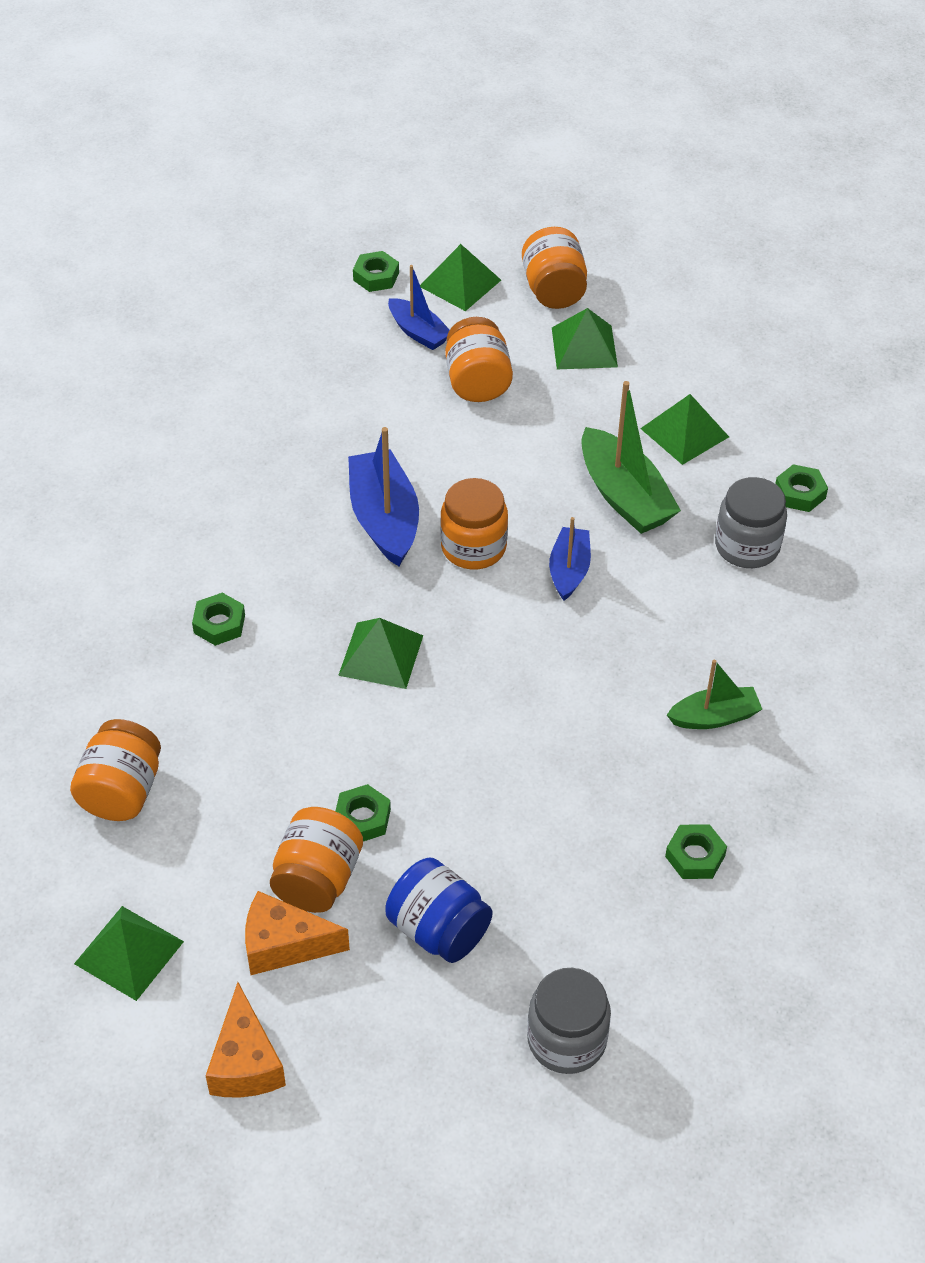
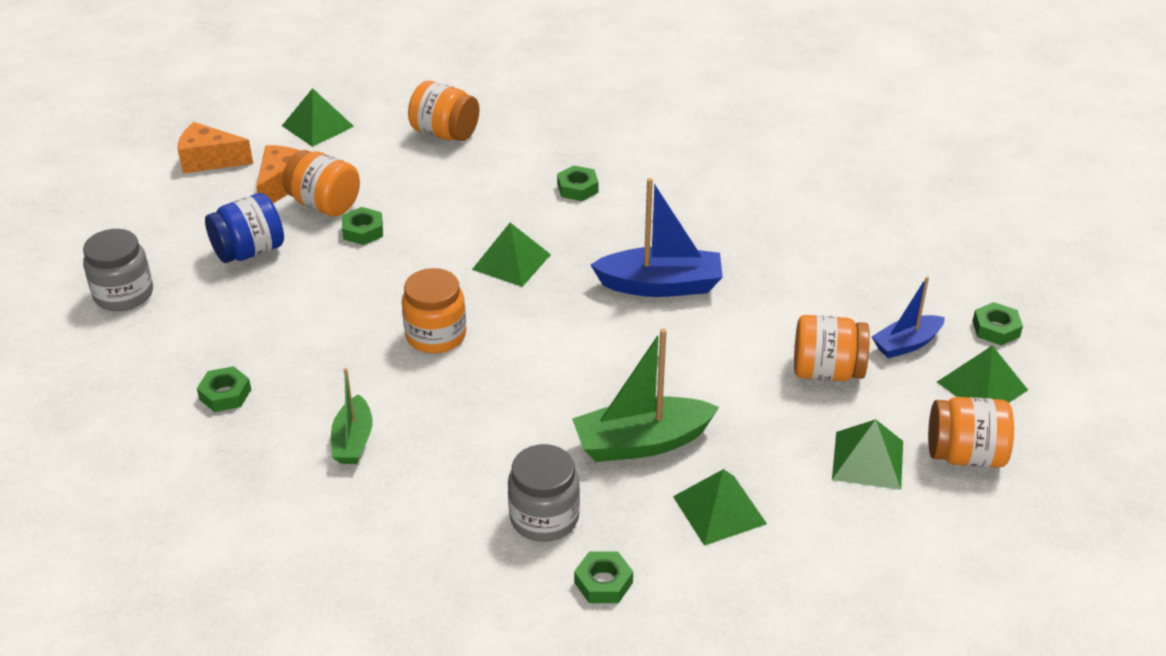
camera: 105 degrees right, 10 degrees down
(473, 547) = (609, 331): orange jar -> orange jar (436, 335)
(569, 570) = (560, 385): blue boat -> none

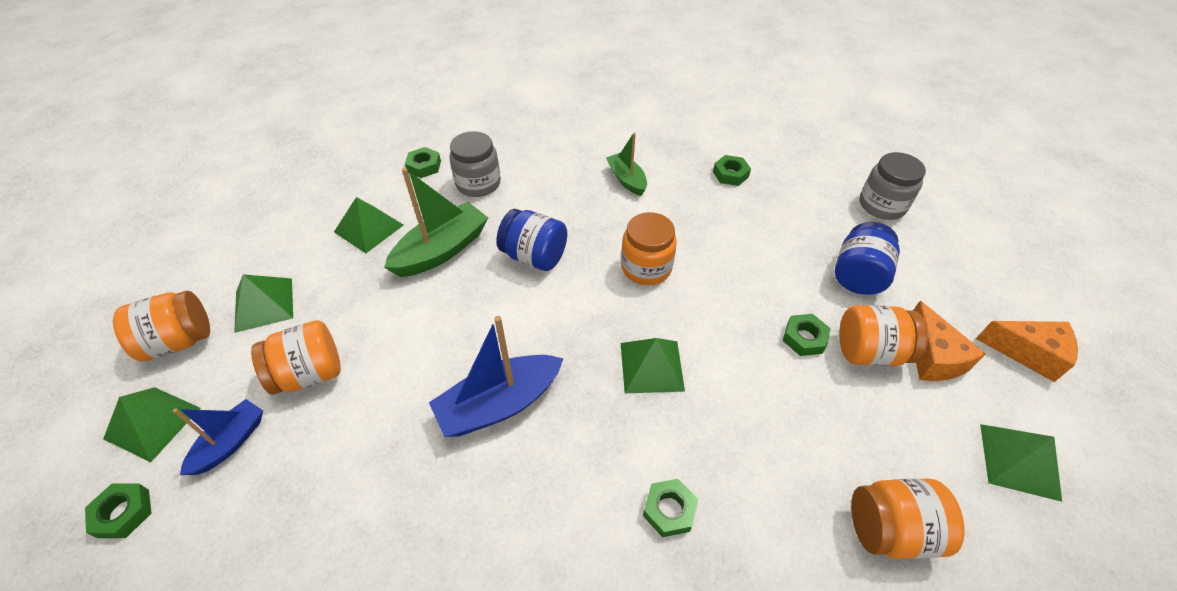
camera: 150 degrees right, 10 degrees up
(209, 160) = (1028, 353): orange cheese -> orange cheese turned 45 degrees clockwise
(541, 393) = (534, 256): none -> blue jar

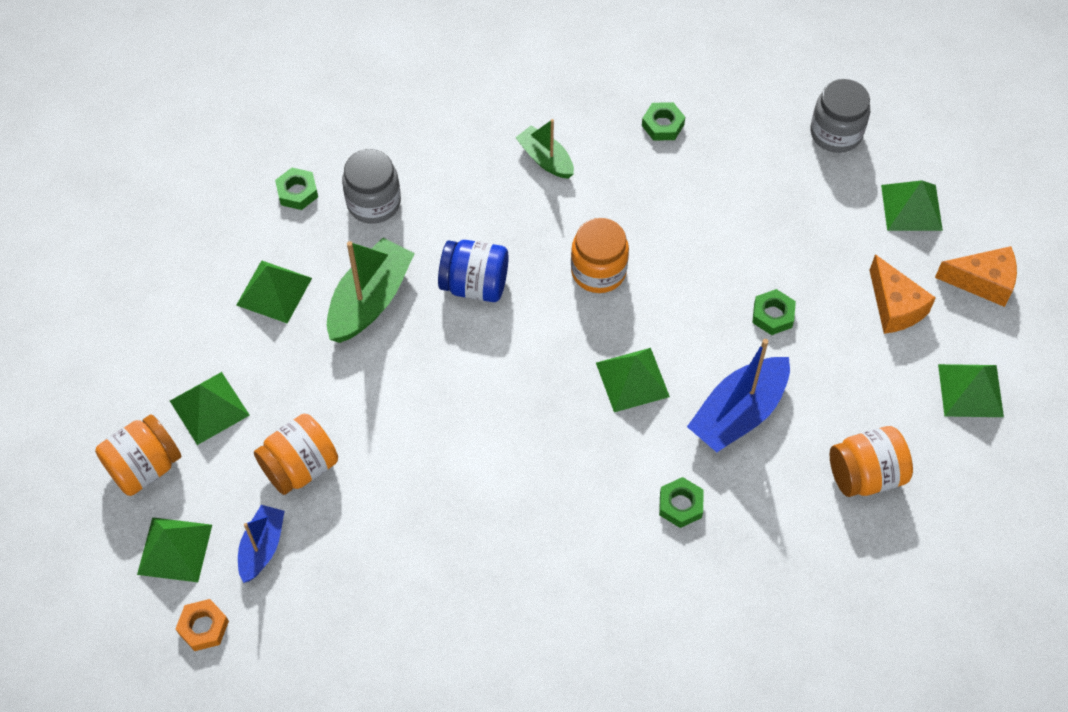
camera: 15 degrees left, 10 degrees up
(123, 513) = (203, 627): green nut -> orange nut
(499, 404) = (499, 451): blue boat -> blue boat (738, 413)
(858, 275) = (818, 231): blue jar -> none
(869, 352) = (836, 315): orange jar -> none
(952, 274) = (911, 207): none -> green pyramid

